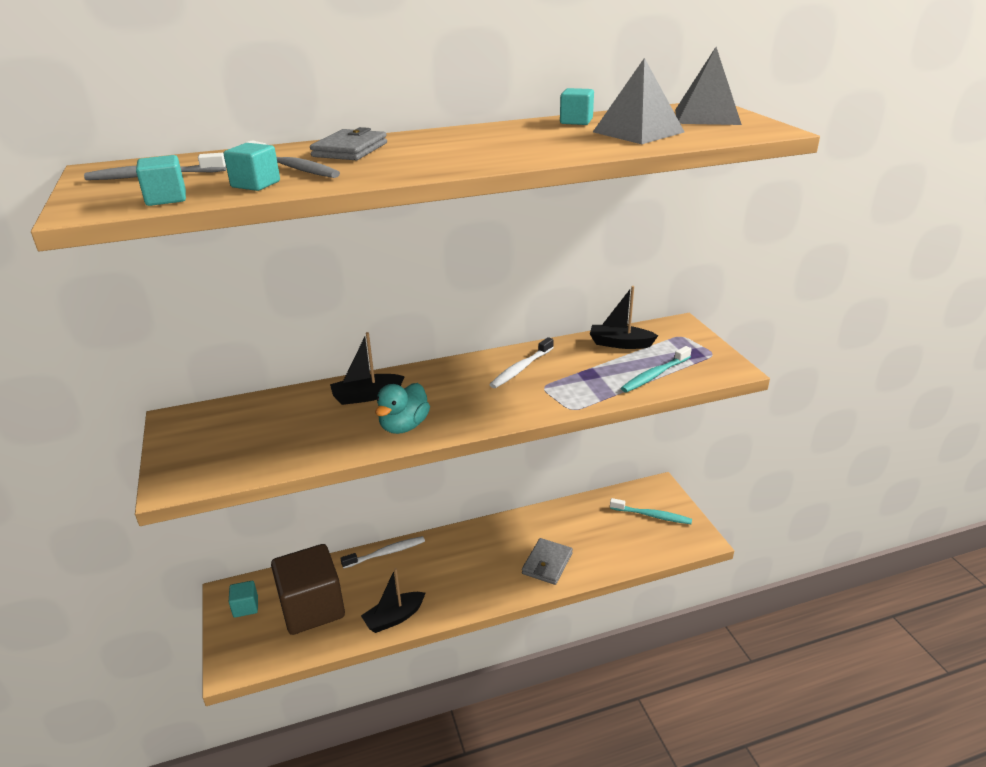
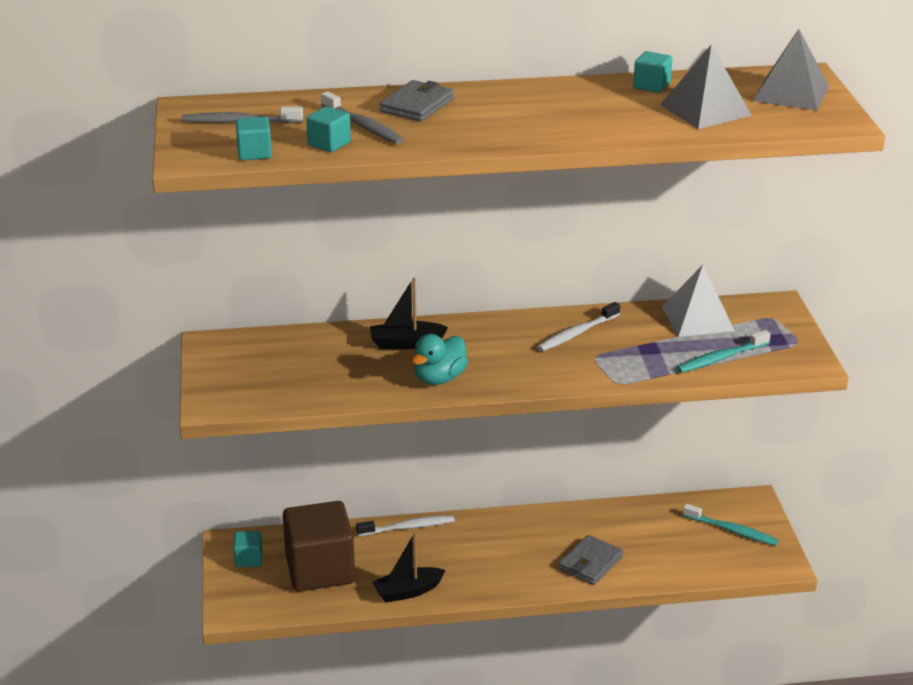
camera: 10 degrees right, 0 degrees up
(620, 344) = (697, 318): black boat -> white pyramid

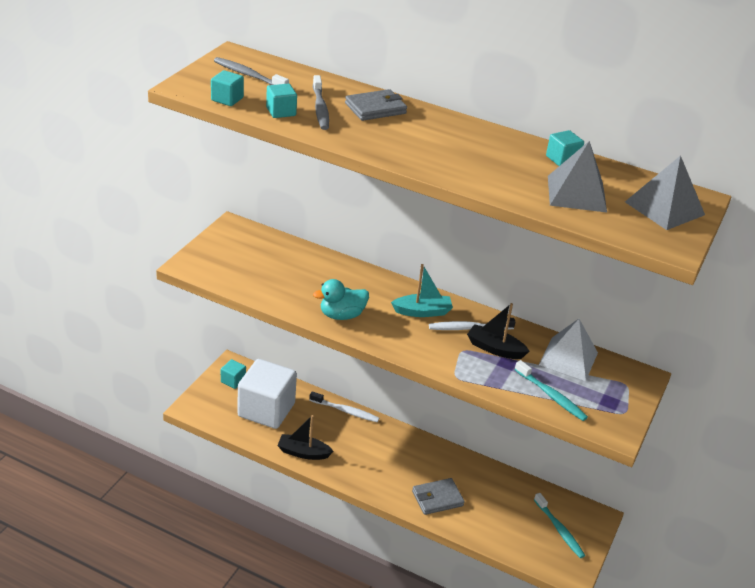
camera: 30 degrees right, 5 degrees up
(320, 570) = (266, 410): brown cube -> white cube
(406, 343) = (348, 281): black boat -> black boat (495, 349)
(515, 339) = (422, 312): none -> turquoise boat
(721, 358) = (551, 396): turquoise toothbrush -> turquoise toothbrush turned 135 degrees counterclockwise

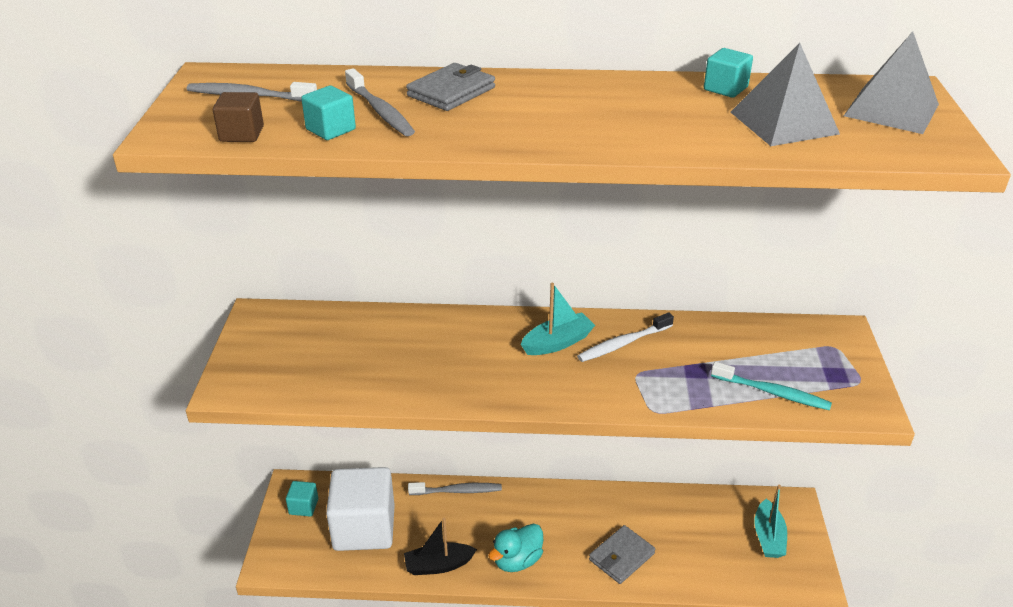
camera: 20 degrees left, 0 degrees up
(227, 99) = (242, 134): turquoise cube -> brown cube
(341, 315) = (466, 383): turquoise duck -> turquoise duck (517, 560)
(345, 411) = (457, 491): white toothbrush -> grey toothbrush
(495, 349) = (669, 358): black boat -> none
(559, 530) = (768, 537): turquoise toothbrush -> turquoise boat
(568, 358) = (754, 339): white pyramid -> none

